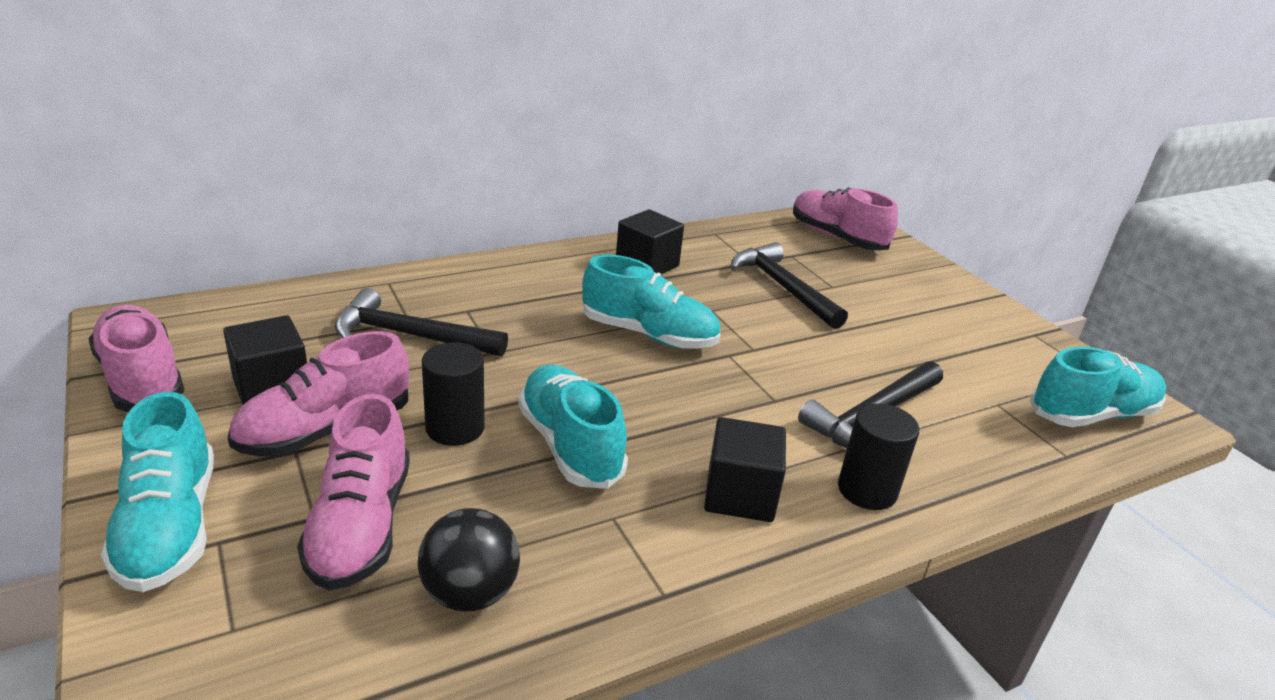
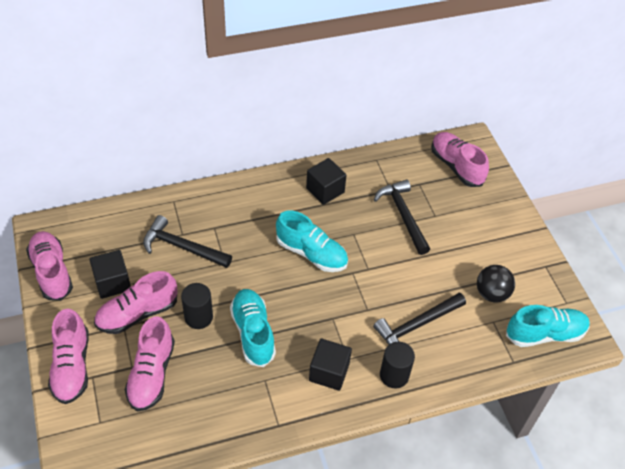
camera: 10 degrees right, 20 degrees up
(169, 527) = (72, 366): turquoise shoe -> pink shoe
(470, 593) = (195, 415): black ball -> black ball (491, 293)

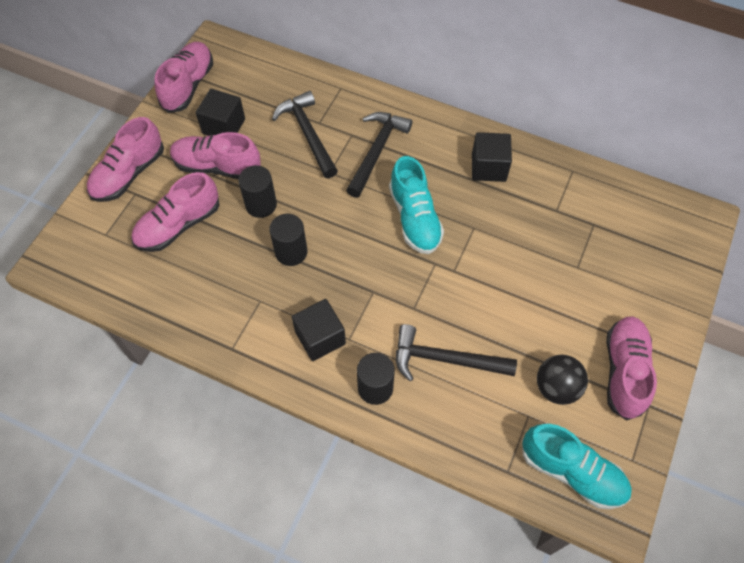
camera: 45 degrees right, 10 degrees up
(253, 333) = (291, 252): turquoise shoe -> black cylinder
(403, 215) = (543, 244): black hammer -> black hammer (377, 151)
(456, 166) = (655, 233): pink shoe -> pink shoe (624, 371)

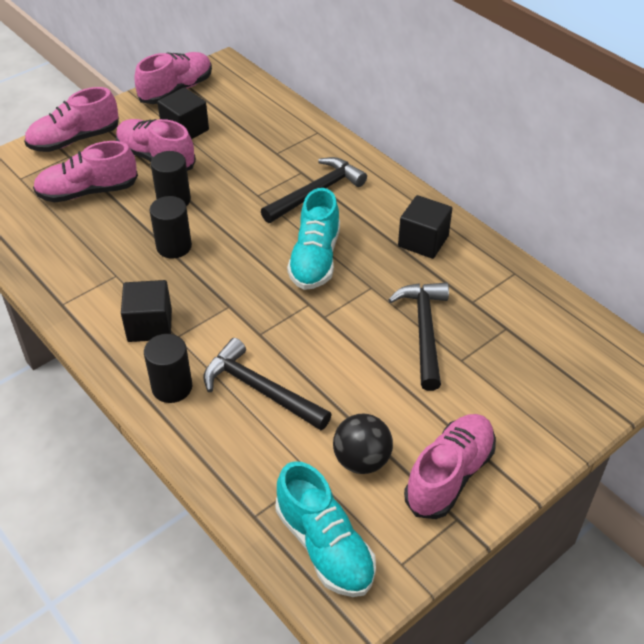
camera: 25 degrees right, 15 degrees down
(308, 134) = (259, 158): black hammer -> black hammer (424, 331)

